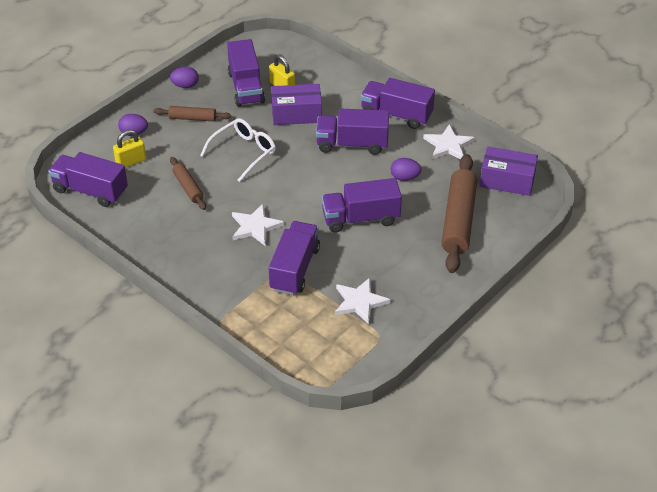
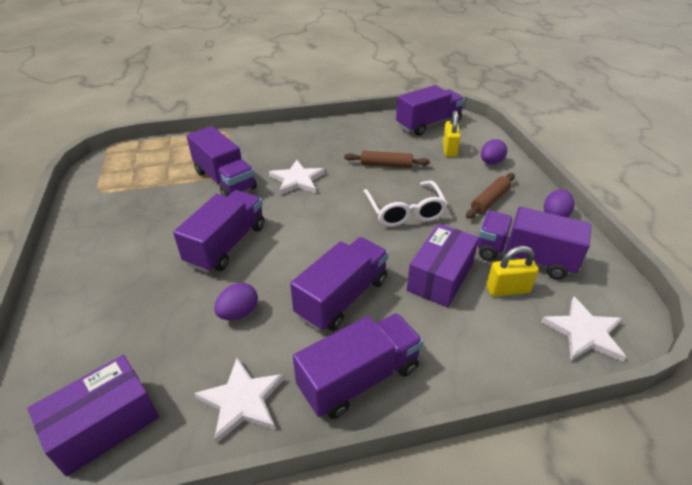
camera: 125 degrees right, 5 degrees down
(360, 302) = (143, 197): white star -> white star (584, 332)
(458, 220) = (123, 320): brown rolling pin -> none

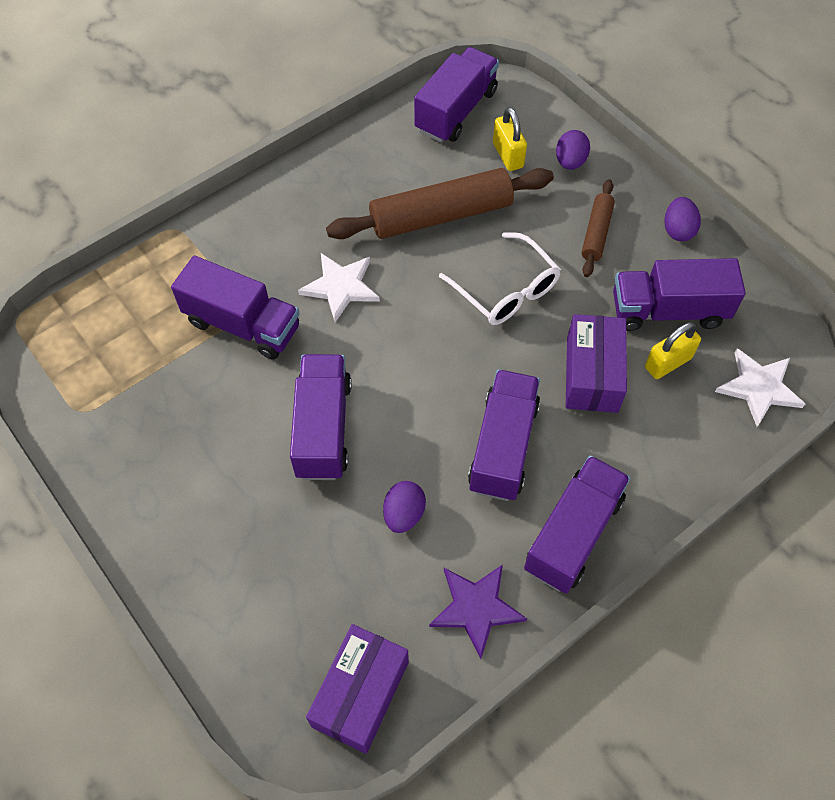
camera: 25 degrees left, 20 degrees up
(242, 401) = (476, 608): white star -> purple star
(386, 165) = (441, 215): brown rolling pin -> brown rolling pin, size x1.92

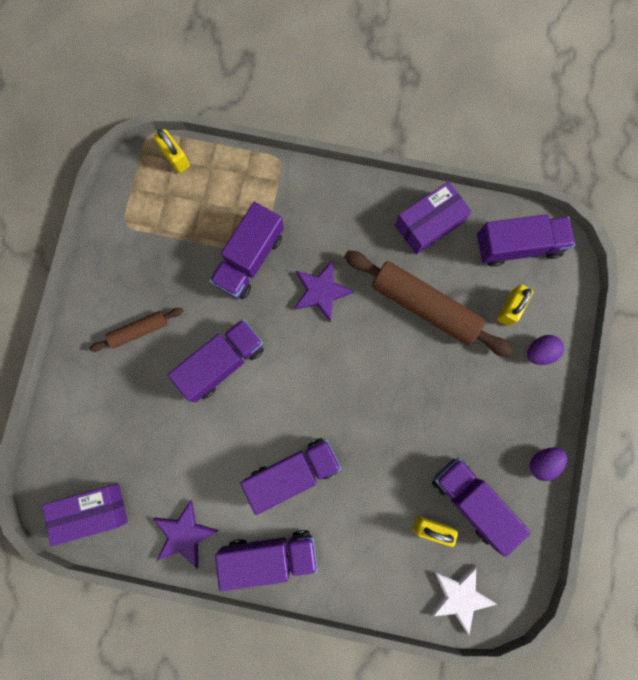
camera: 50 degrees right, 20 degrees up
(67, 314) = (175, 158): none -> yellow padlock
(243, 324) = (249, 259): purple truck -> purple truck turned 45 degrees clockwise
(341, 287) = (321, 291): white star -> purple star
(404, 514) = (207, 451): purple egg -> none
(506, 290) = (402, 390): white glasses -> none
(592, 374) = (385, 488): purple box -> purple box (429, 224)
(596, 233) = (494, 412): brown rolling pin -> brown rolling pin (139, 330)

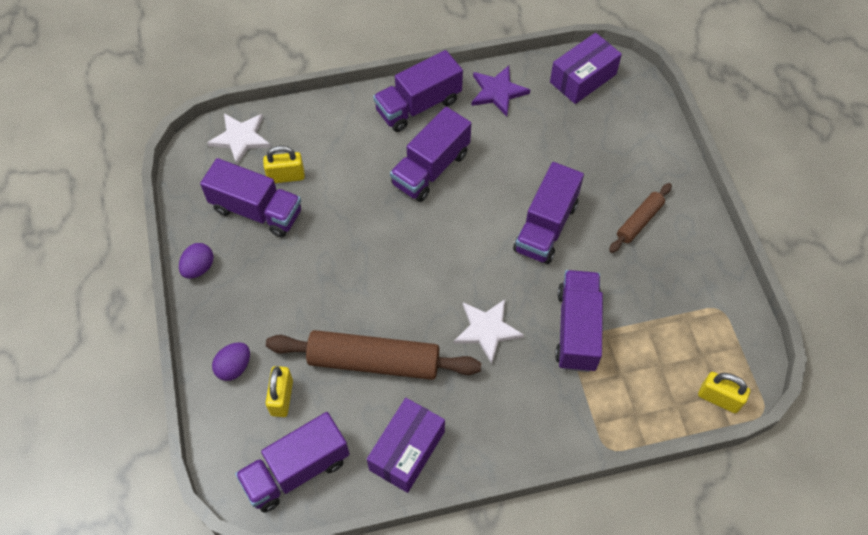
camera: 155 degrees right, 20 degrees down
(321, 291) = (487, 330): purple star -> white star

